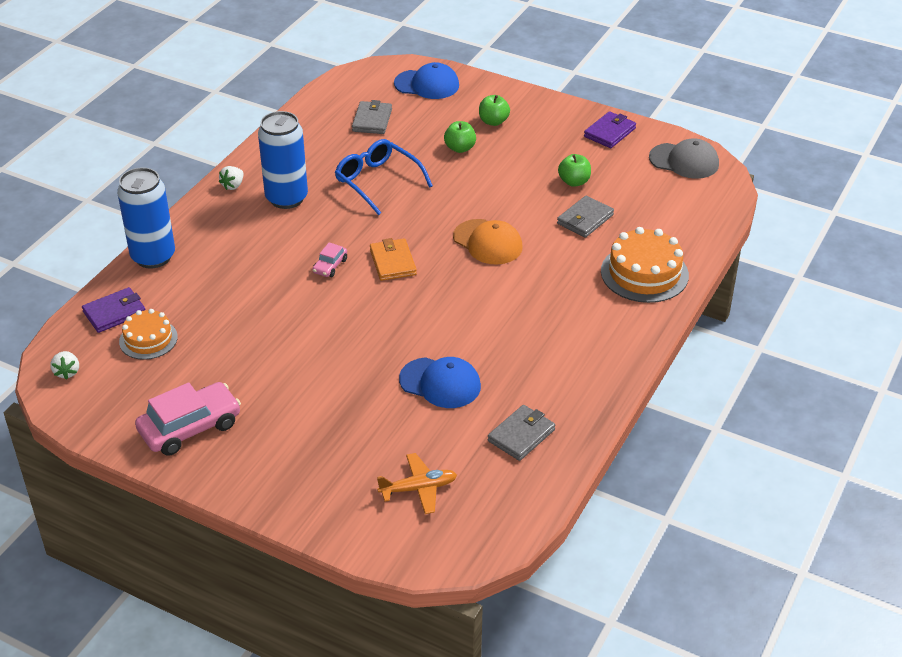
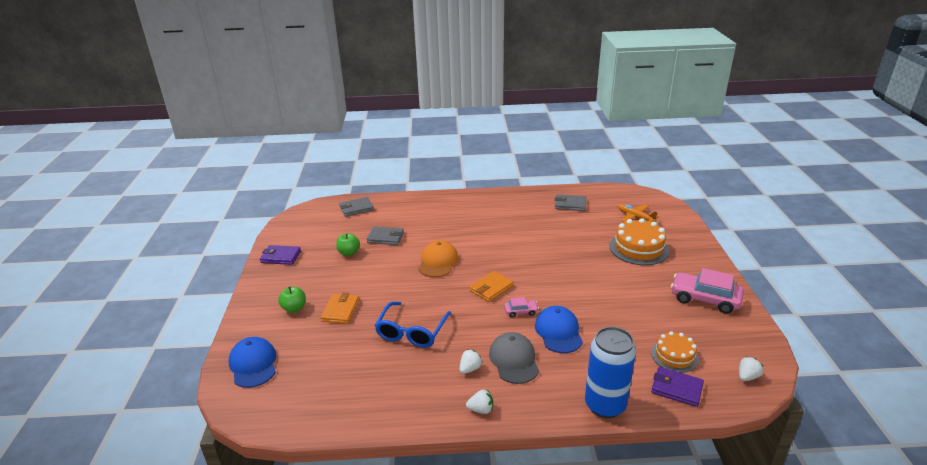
camera: 120 degrees left, 10 degrees down
(286, 198) = (470, 369): blue can -> white strawberry
(372, 120) = (329, 372): grey wallet -> grey wallet (356, 208)
(440, 383) = (566, 235): blue cap -> blue cap (558, 332)
(460, 148) = (340, 310): green apple -> orange wallet
(644, 273) = (418, 208): orange cake -> orange cake (639, 248)
(684, 161) = (299, 224): grey cap -> grey cap (514, 360)

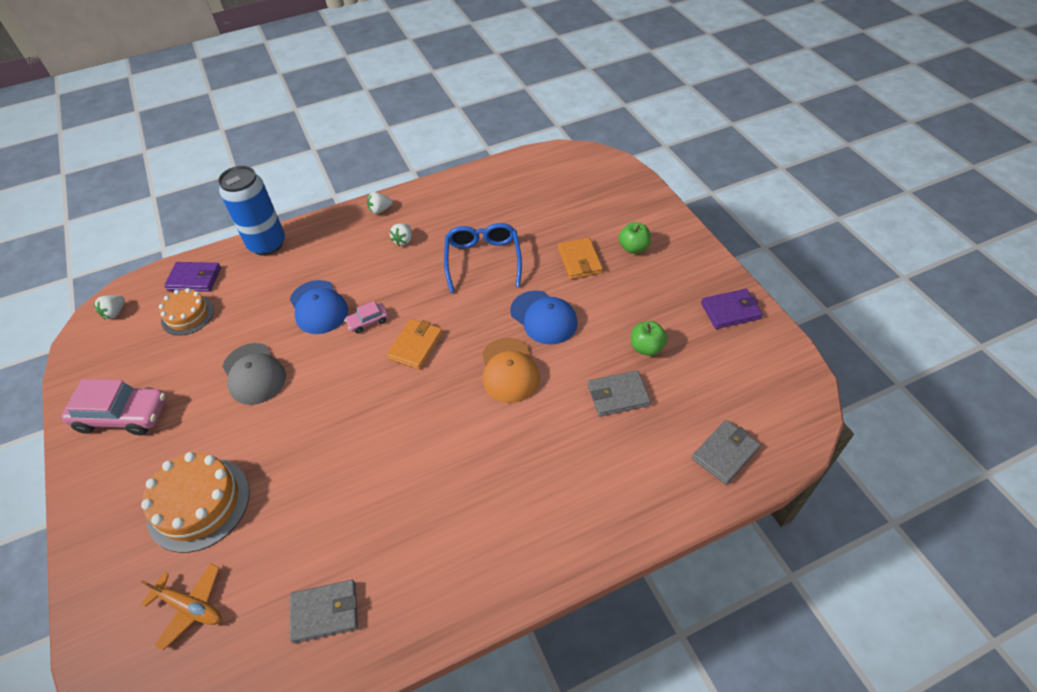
camera: 160 degrees right, 20 degrees up
(253, 364) = (612, 186): blue cap -> blue cap (543, 317)
(514, 360) = (362, 261): grey cap -> grey cap (254, 374)

